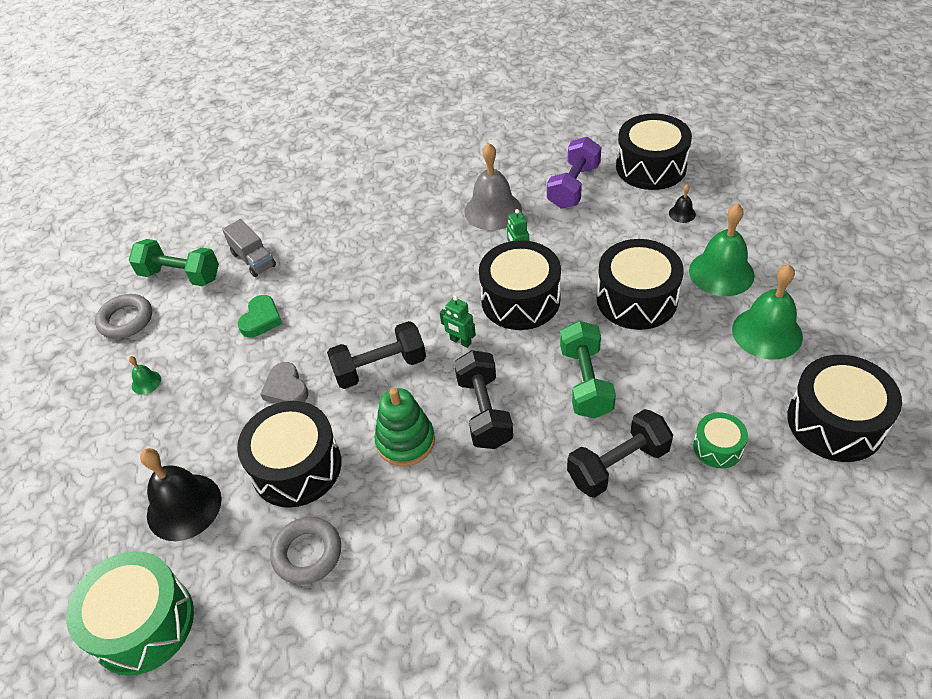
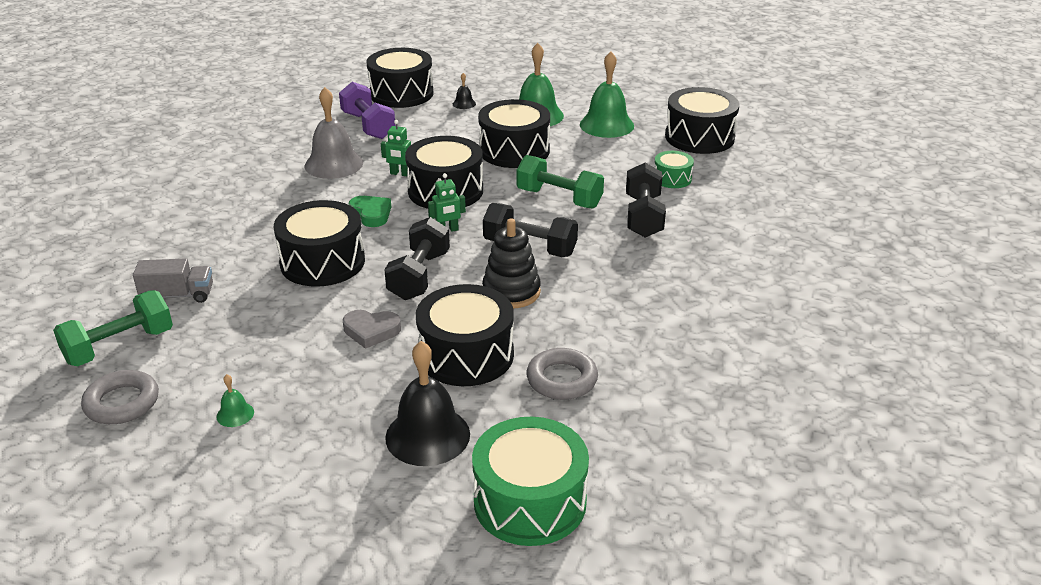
camera: 60 degrees left, 15 degrees down
(261, 319) = (265, 317): green heart -> green heart (371, 214)
(352, 300) = (322, 262): none -> black drum
(405, 441) = (511, 292): green stacking toy -> black stacking toy

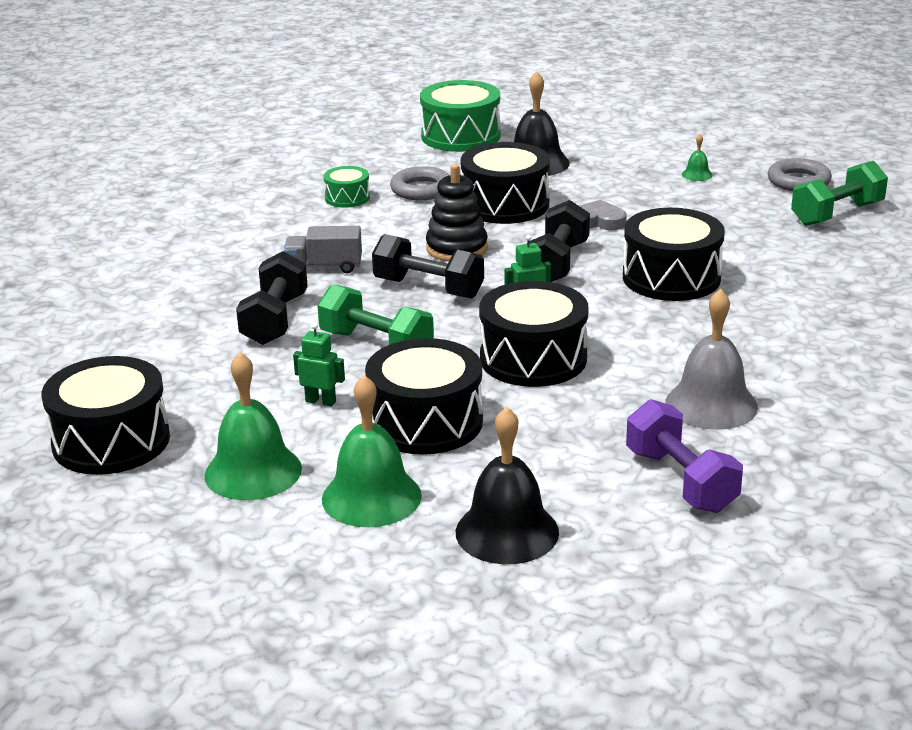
camera: 175 degrees left, 5 degrees down
(178, 295) = (814, 250): grey truck -> grey truck (324, 267)
(371, 214) = (630, 329): green heart -> none
(400, 174) = (603, 386): green robot -> green robot (321, 401)
(401, 94) = (637, 565): black drum -> none
(464, 104) = (507, 532): black bell -> black bell, size x2.24
(672, 178) = (204, 370): green drum -> green drum (347, 198)

